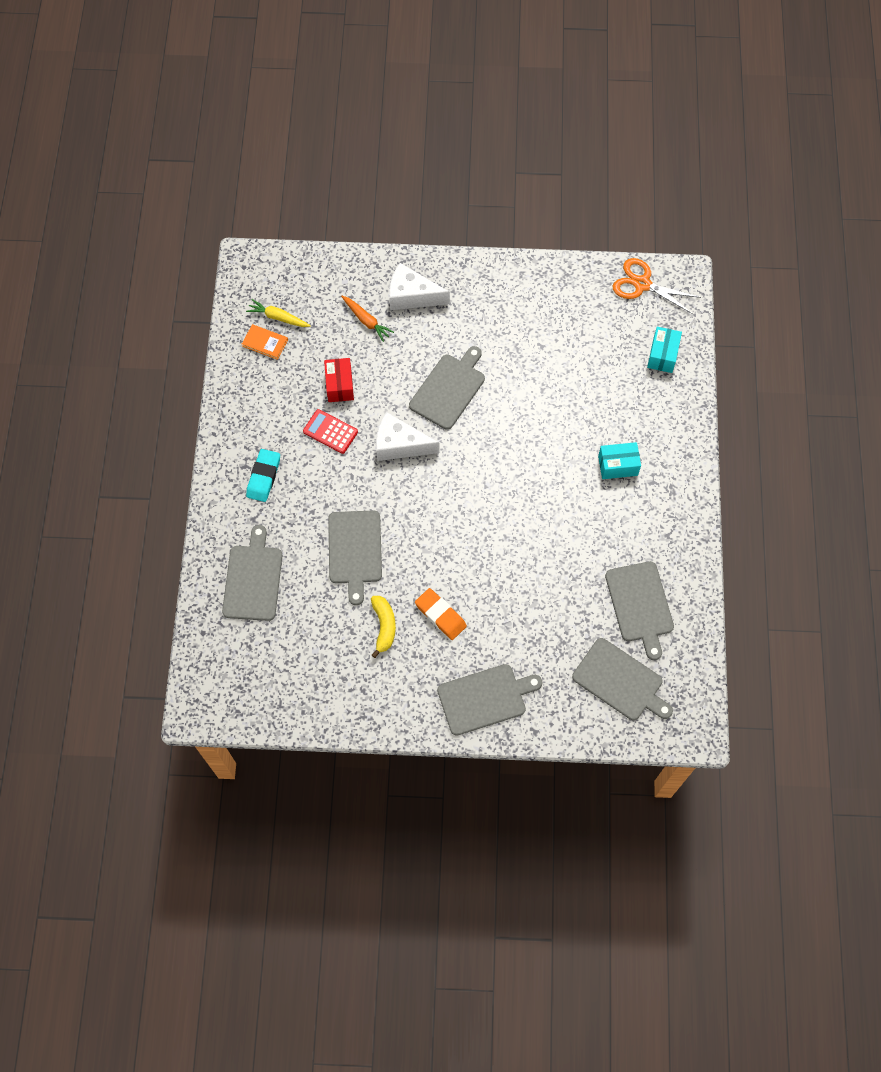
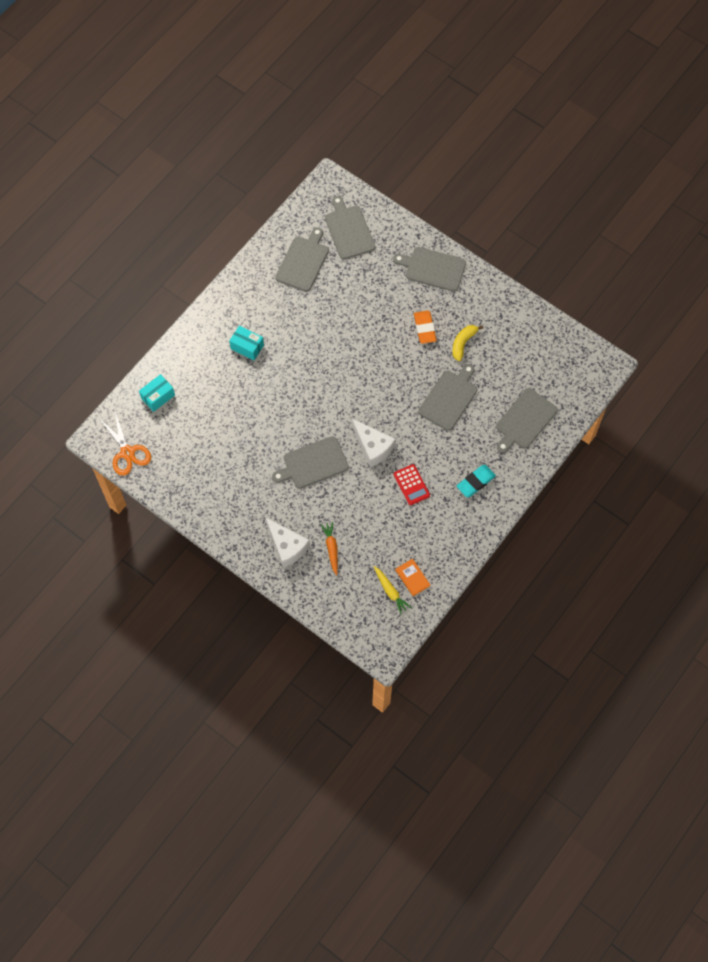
camera: 145 degrees left, 0 degrees up
(339, 385) = (383, 513): red box -> none

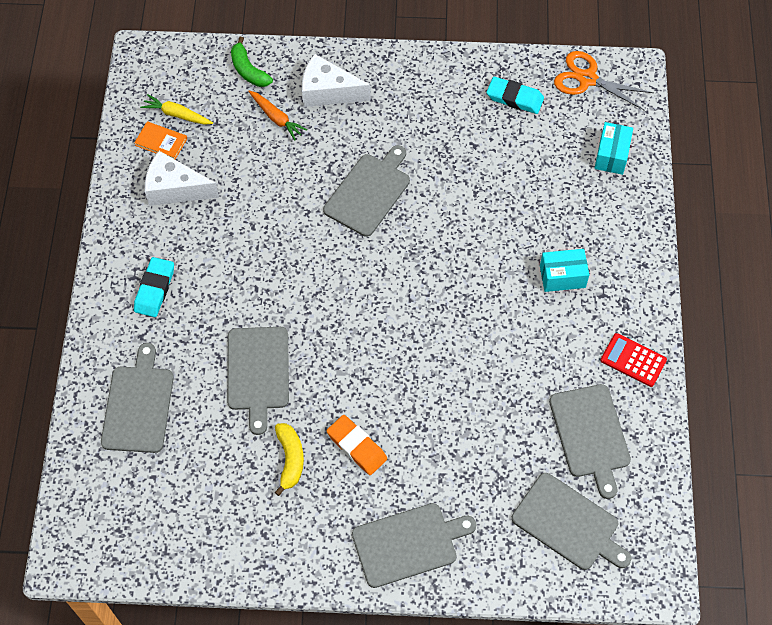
camera: 145 degrees right, 5 degrees down
(180, 468) = (514, 98): none -> turquoise eraser
(325, 595) = (248, 70): none -> green banana
(373, 447) = (312, 253): white cheese -> white cheese (175, 189)
(411, 485) = (232, 239): red calculator -> red calculator (633, 360)

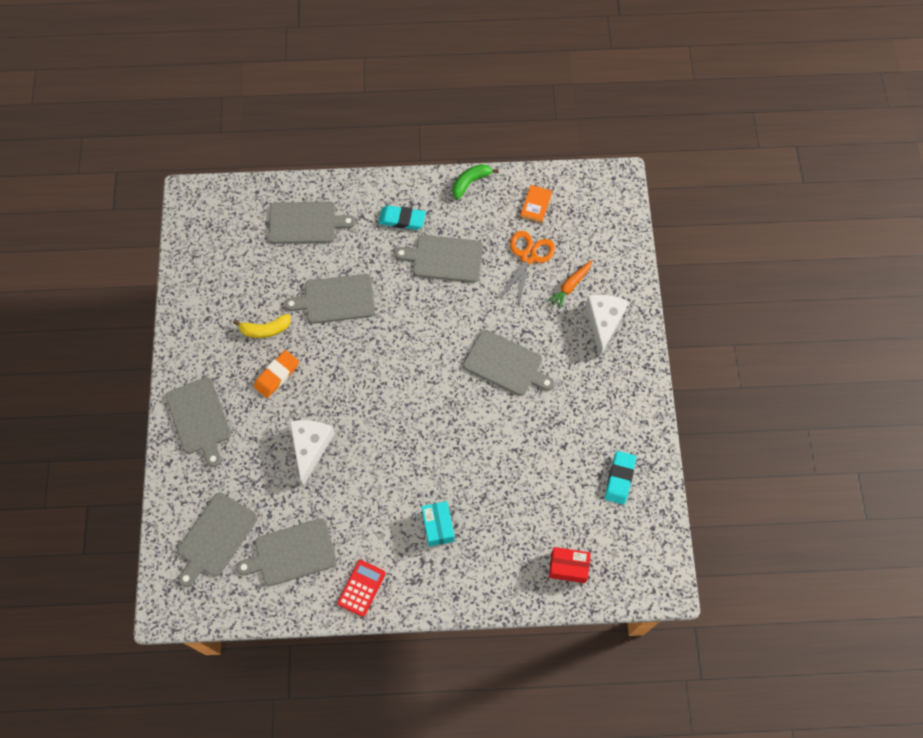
camera: 85 degrees right, 5 degrees up
(175, 189) = (493, 220): white cheese -> white cheese (310, 447)
(177, 115) = (564, 212): yellow carrot -> none
(219, 245) = (444, 258): none -> grey cutting board
(248, 70) = (616, 259): green banana -> green banana (470, 182)
(587, 79) = (651, 543): orange scissors -> orange scissors (528, 257)
(611, 155) = (568, 567): turquoise box -> red box

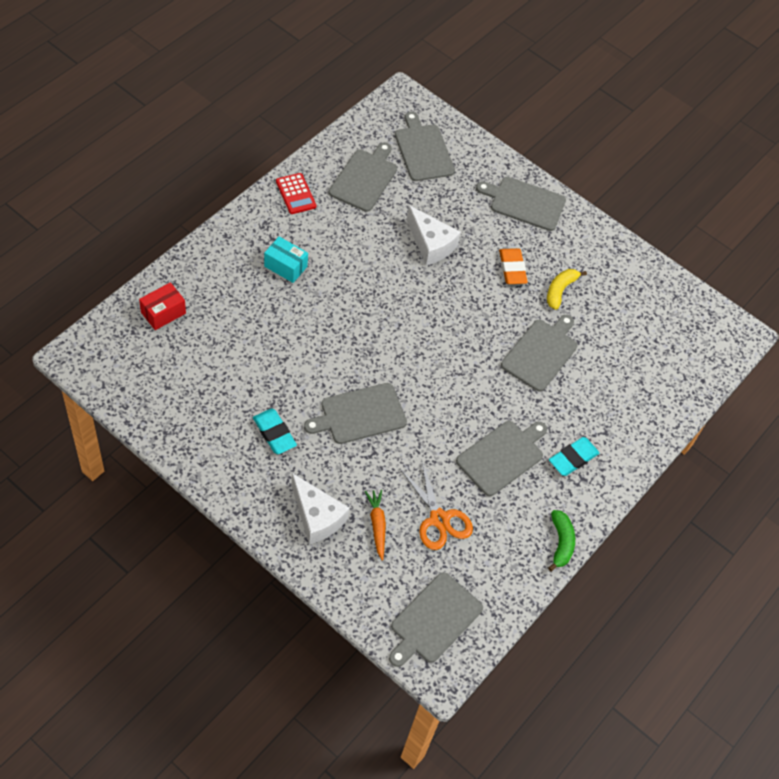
camera: 125 degrees right, 10 degrees down
(305, 223) = (637, 389): grey cutting board -> grey cutting board (434, 620)
(536, 204) = (485, 574): orange book -> none
(619, 478) = (182, 403): turquoise eraser -> turquoise eraser (274, 433)

